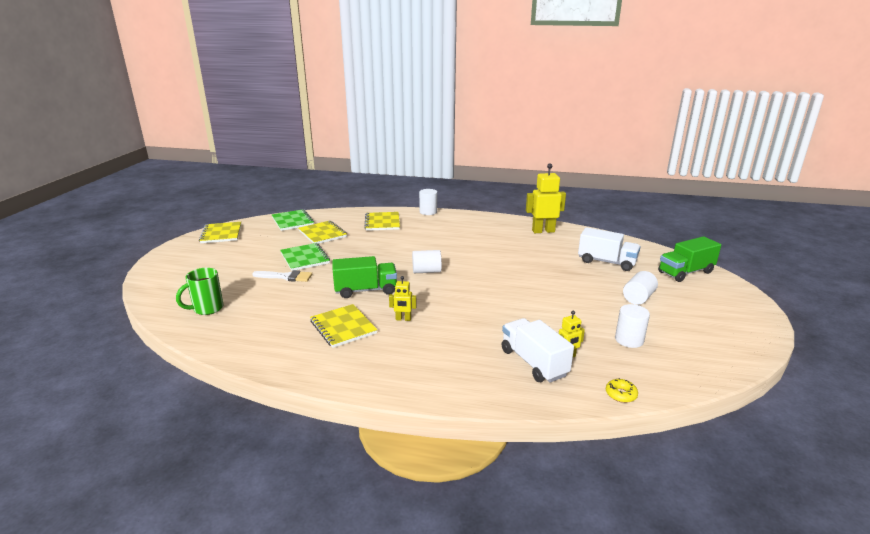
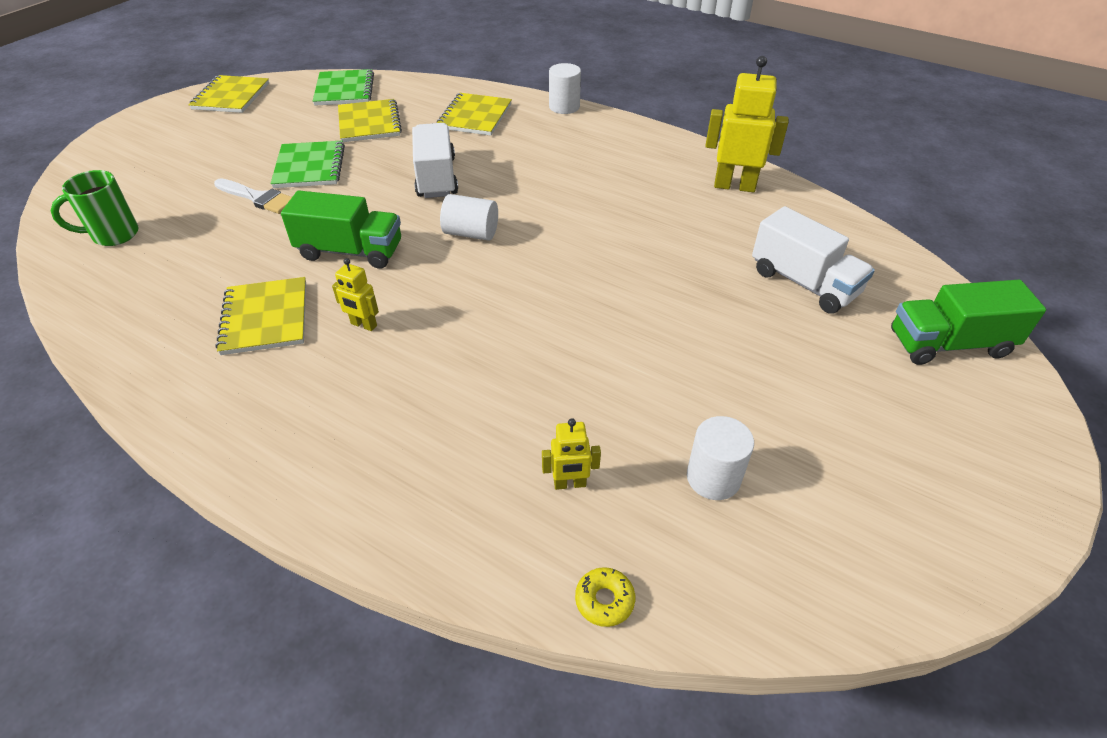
camera: 20 degrees right, 20 degrees up
(533, 363) = (503, 479): white truck -> white truck (436, 177)
(638, 298) = (804, 383): white cylinder -> none

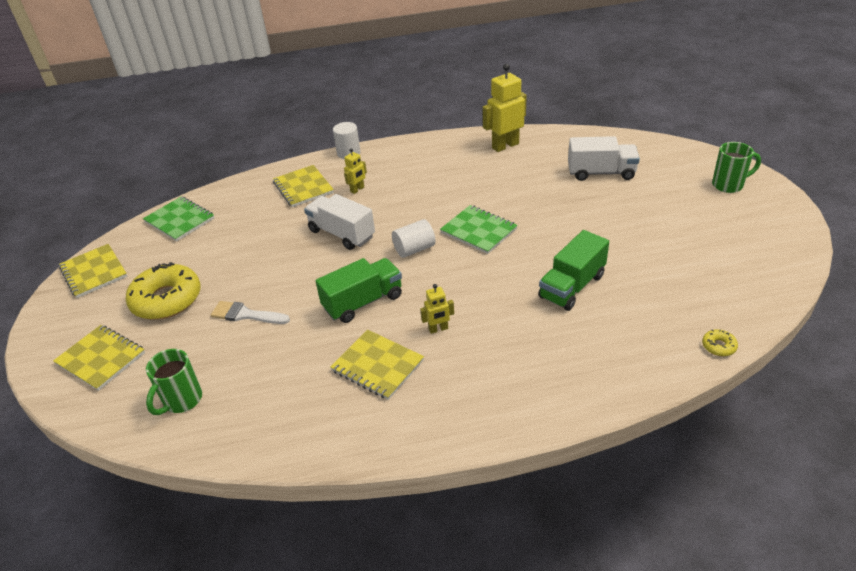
camera: 40 degrees left, 5 degrees down
(234, 148) = (167, 299): none -> yellow donut
(258, 198) = (246, 315): white brush -> white brush turned 150 degrees counterclockwise
(310, 167) = (246, 277): green notebook -> green notebook (478, 231)
(369, 123) = (238, 229): yellow notebook -> yellow notebook (101, 358)
(570, 484) = (642, 318): yellow robot -> yellow robot (357, 190)
(713, 478) = (686, 274): white cylinder -> none
(949, 344) = (686, 163): green truck -> green truck (572, 286)
(972, 413) = (728, 185): none -> green mug

